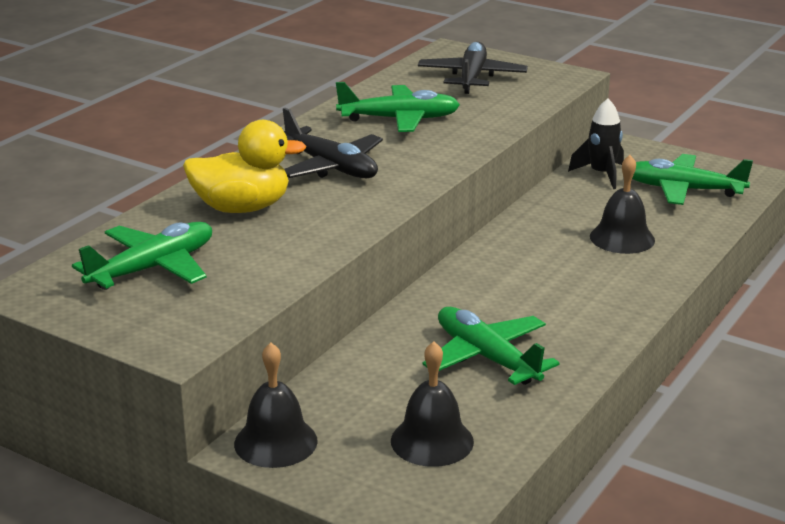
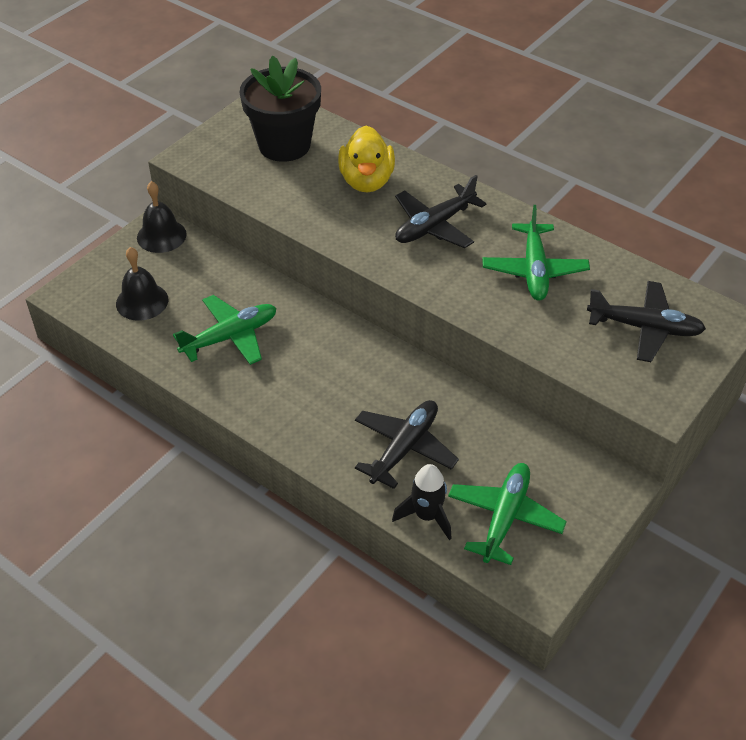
camera: 95 degrees right, 20 degrees up
(153, 268) = (284, 145): green plane -> black flower pot
(601, 175) = (541, 457): black rocket -> black rocket (426, 516)
(622, 238) = (404, 448): black bell -> black plane

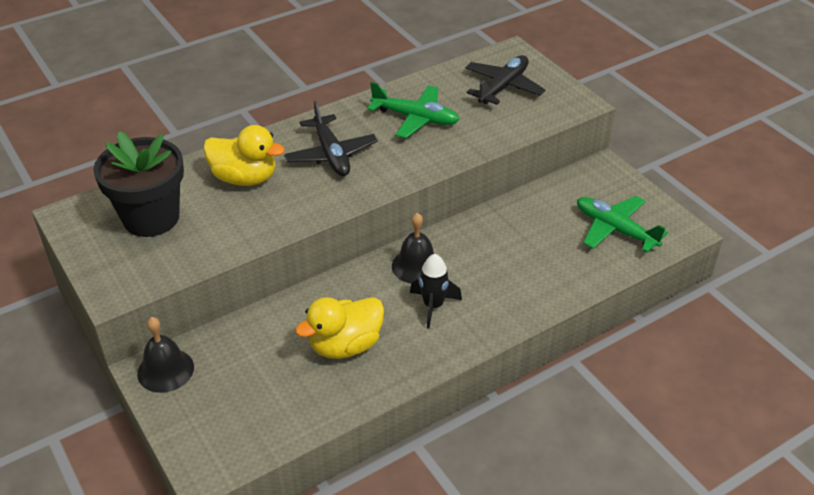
camera: 70 degrees left, 5 degrees down
(142, 301) = (256, 405): black bell -> black bell (416, 266)
(230, 337) = (345, 345): green plane -> yellow duck
(404, 448) = (528, 264): black plane -> none
(426, 516) = (600, 270): black rocket -> black rocket (433, 306)

